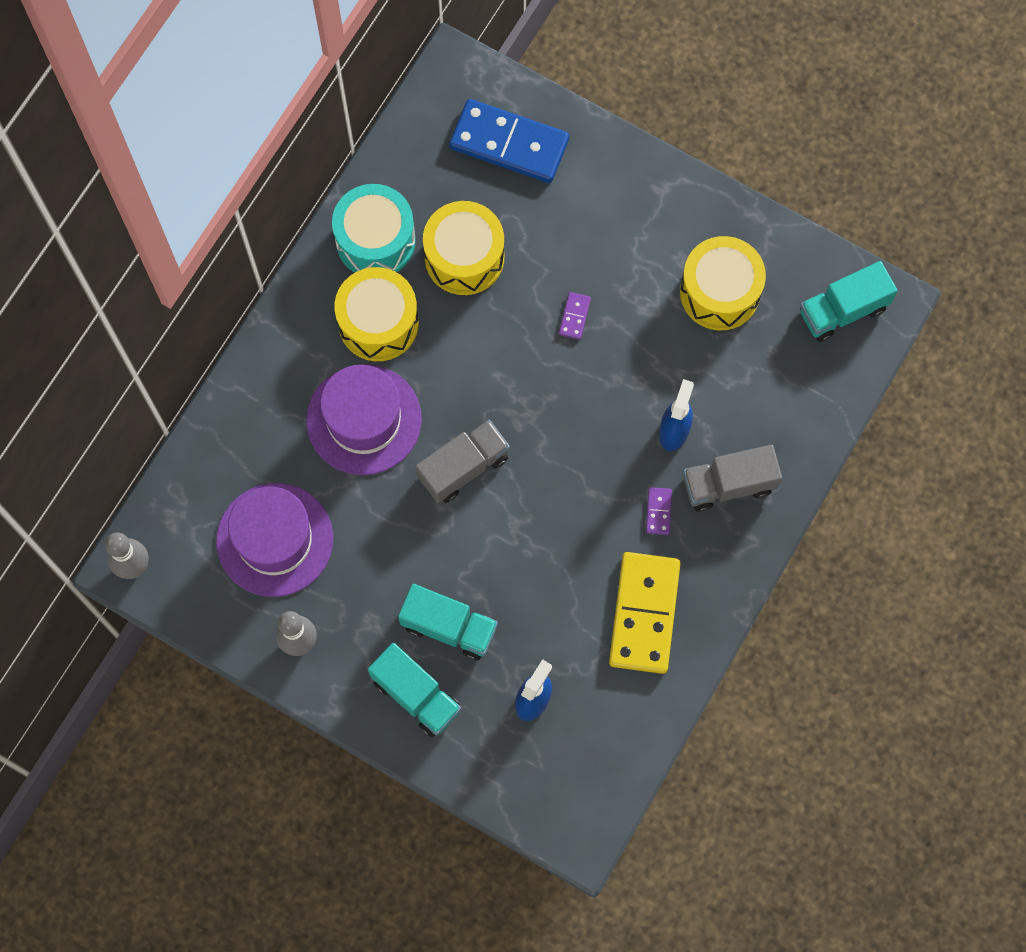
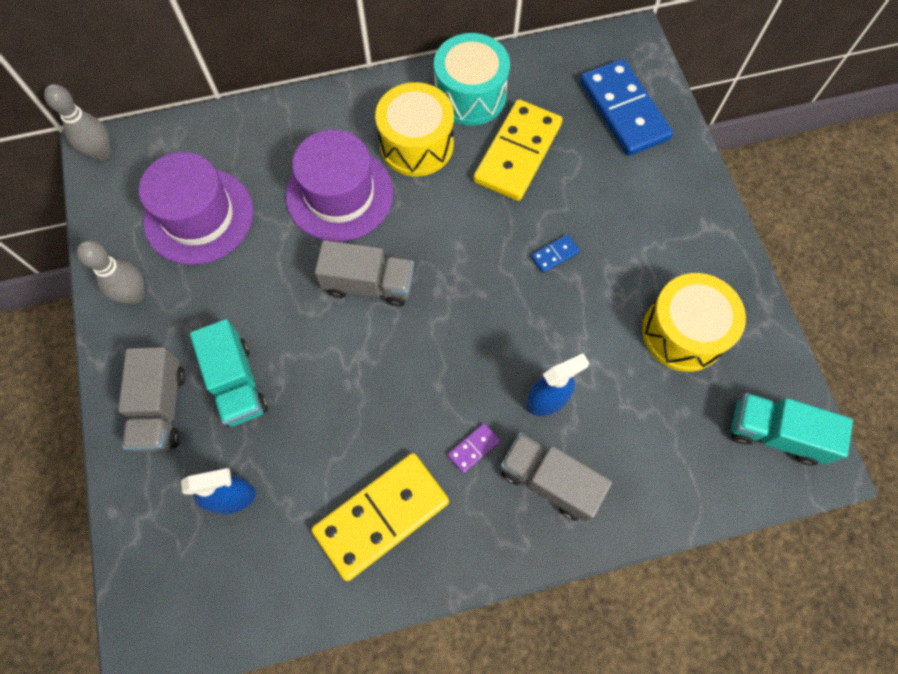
camera: 45 degrees right, 5 degrees down
(416, 695) = (161, 408): turquoise truck -> grey truck
(464, 257) = (518, 153): yellow drum -> yellow domino
(574, 316) = (554, 254): purple domino -> blue domino

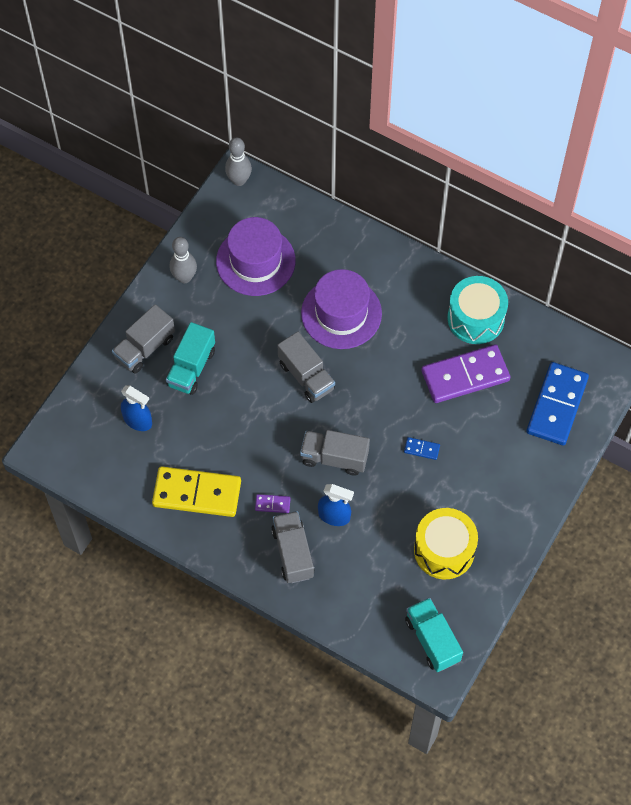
camera: 45 degrees right, 5 degrees down
(416, 144) = (413, 321): yellow drum -> none
(483, 340) = (334, 458): none -> grey truck
(518, 153) = (465, 376): yellow domino -> purple domino

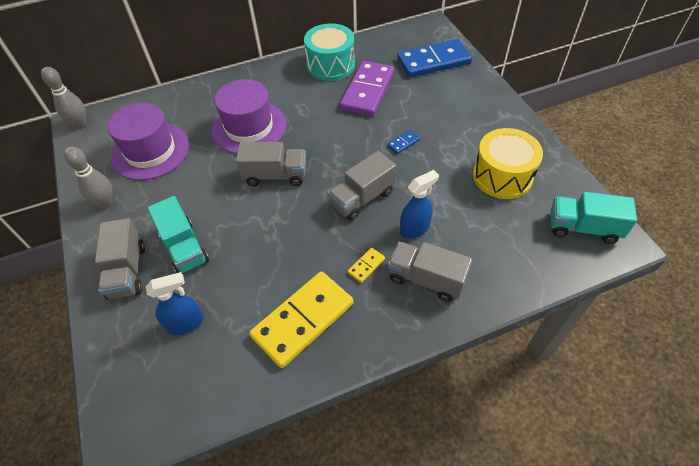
camera: 50 degrees left, 10 degrees down
(272, 504) = (366, 266): purple domino -> yellow domino
(557, 405) = (433, 61): blue domino -> blue domino turned 75 degrees counterclockwise

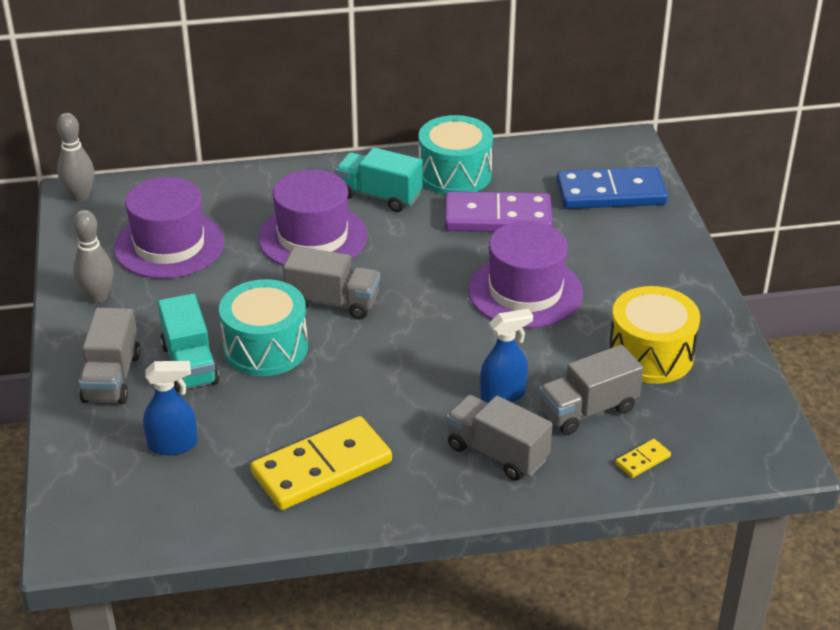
camera: 10 degrees right, 15 degrees down
(237, 222) = (265, 348): none -> turquoise drum
(362, 198) = (443, 348): grey truck -> grey truck (587, 410)
(366, 266) = (422, 425): yellow domino -> yellow domino (642, 460)
(368, 91) = (497, 217): purple domino -> purple domino turned 60 degrees clockwise
(403, 143) = (525, 291): blue domino -> purple hat
(583, 228) = (737, 433): turquoise truck -> turquoise truck (379, 196)

